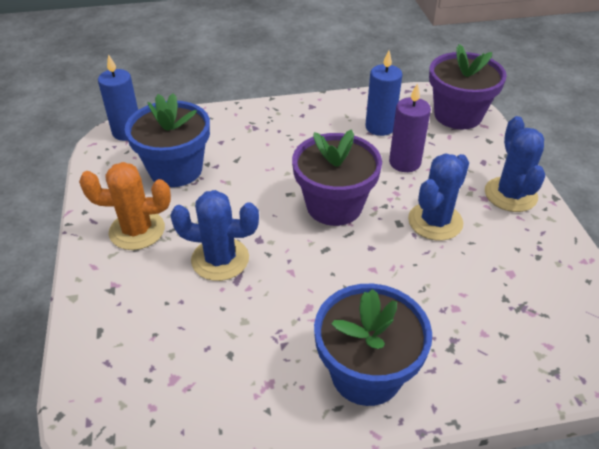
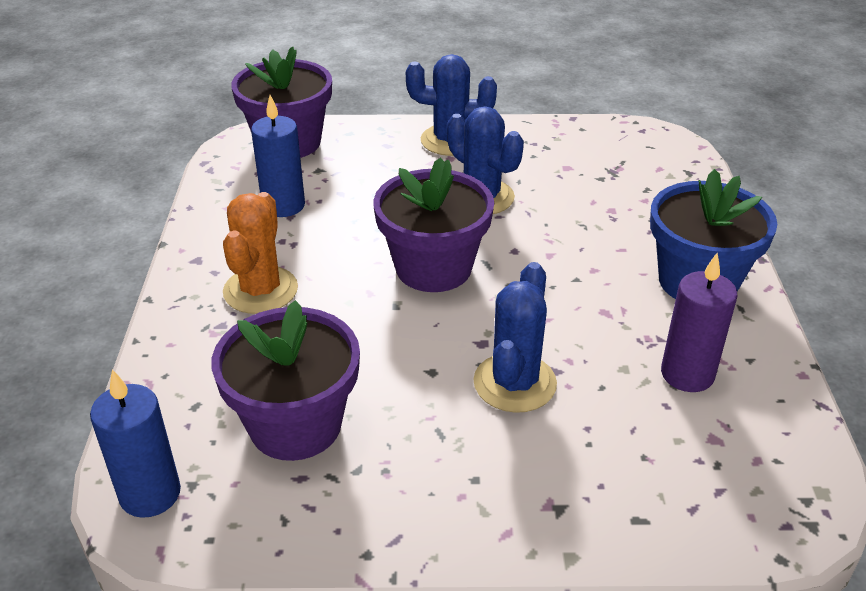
camera: 80 degrees left, 5 degrees down
(137, 230) = (435, 476): orange cactus -> orange cactus (260, 290)
(176, 169) = (295, 425): blue flower pot -> purple flower pot
(404, 162) = (367, 199): purple candle -> purple candle (687, 374)

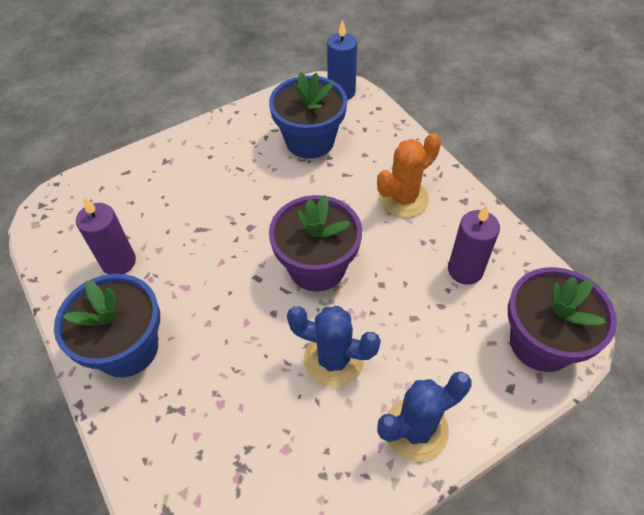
camera: 150 degrees right, 15 degrees up
(260, 290) = (403, 198): orange cactus -> orange cactus turned 75 degrees clockwise
(283, 205) = (465, 270): blue candle -> purple candle
(295, 425) = (310, 141): purple flower pot -> blue flower pot
(514, 383) = (217, 210): blue cactus -> none

